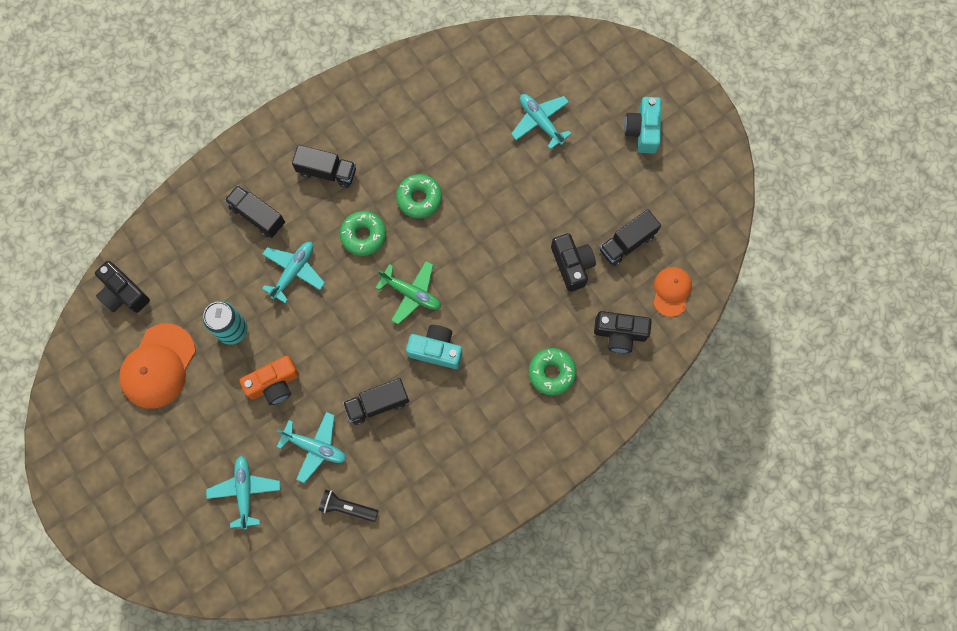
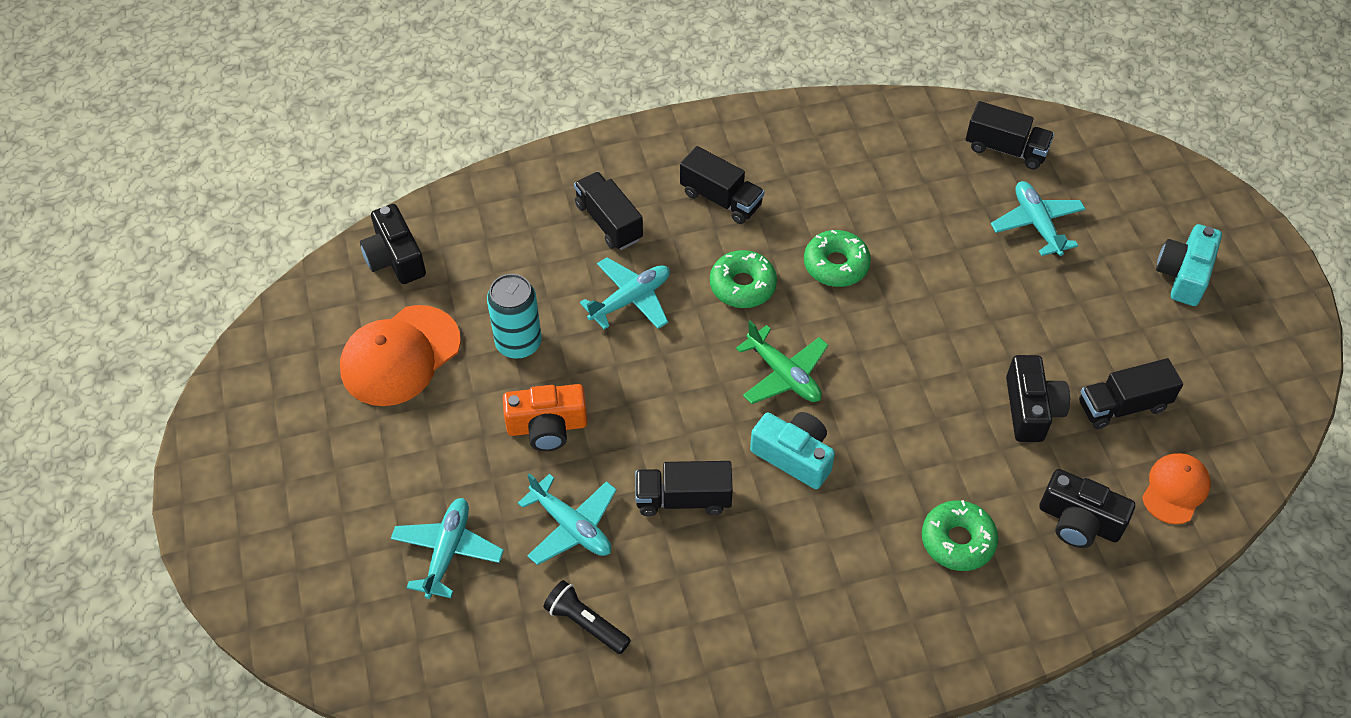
camera: 20 degrees right, 20 degrees down
(504, 67) = (1005, 149): none -> black truck

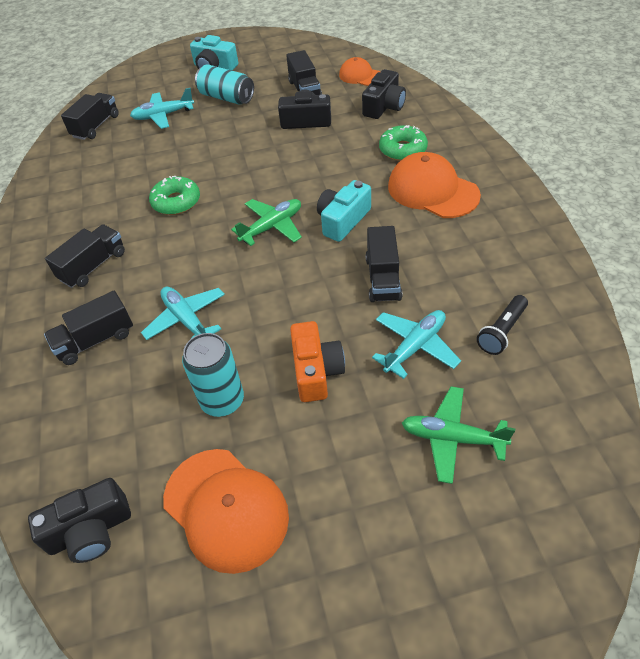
camera: 85 degrees left, 5 degrees down
(448, 551) = (452, 438): turquoise plane -> green plane
(742, 285) = (185, 251): green donut -> none
(857, 573) = (432, 190): none -> orange cap
(1092, 299) = (226, 97): none -> turquoise can

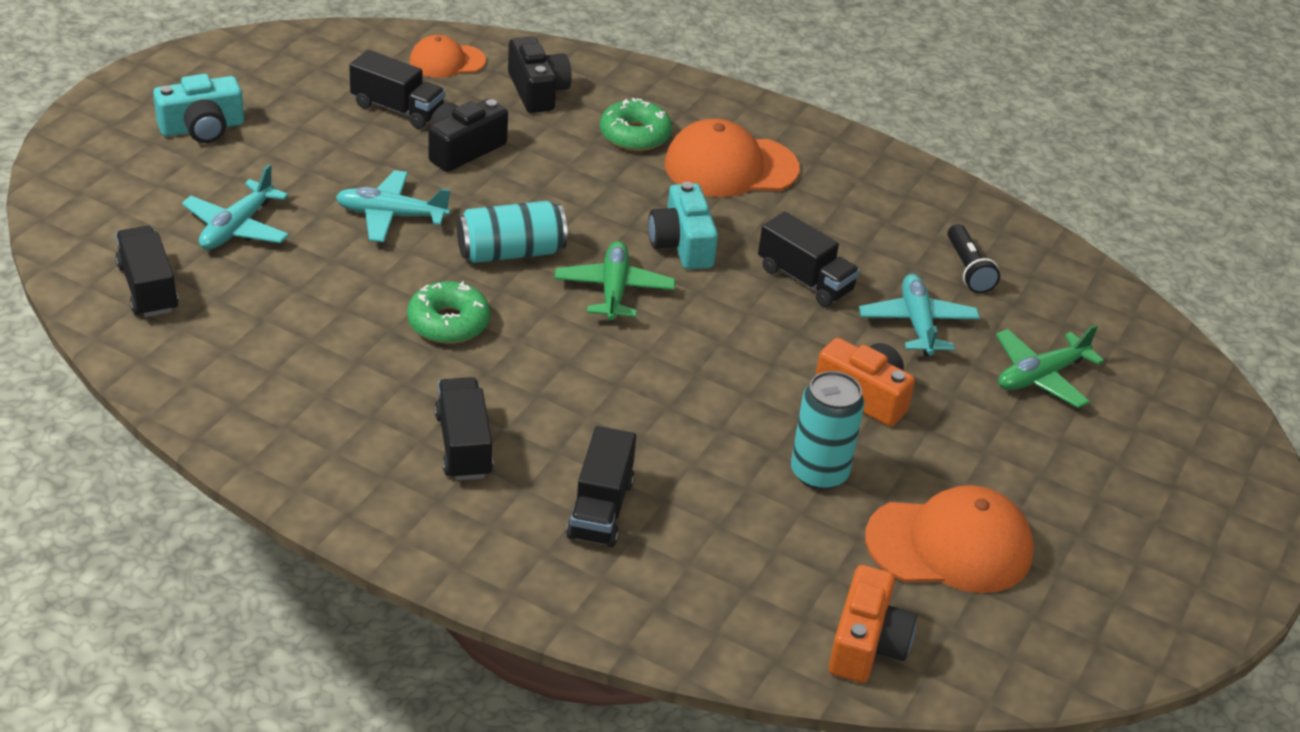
camera: 55 degrees left, 10 degrees down
(90, 531) = (866, 644): black camera -> orange camera
(186, 320) = (669, 430): turquoise plane -> turquoise plane (391, 215)
(226, 97) = (296, 164): turquoise can -> turquoise can (510, 252)

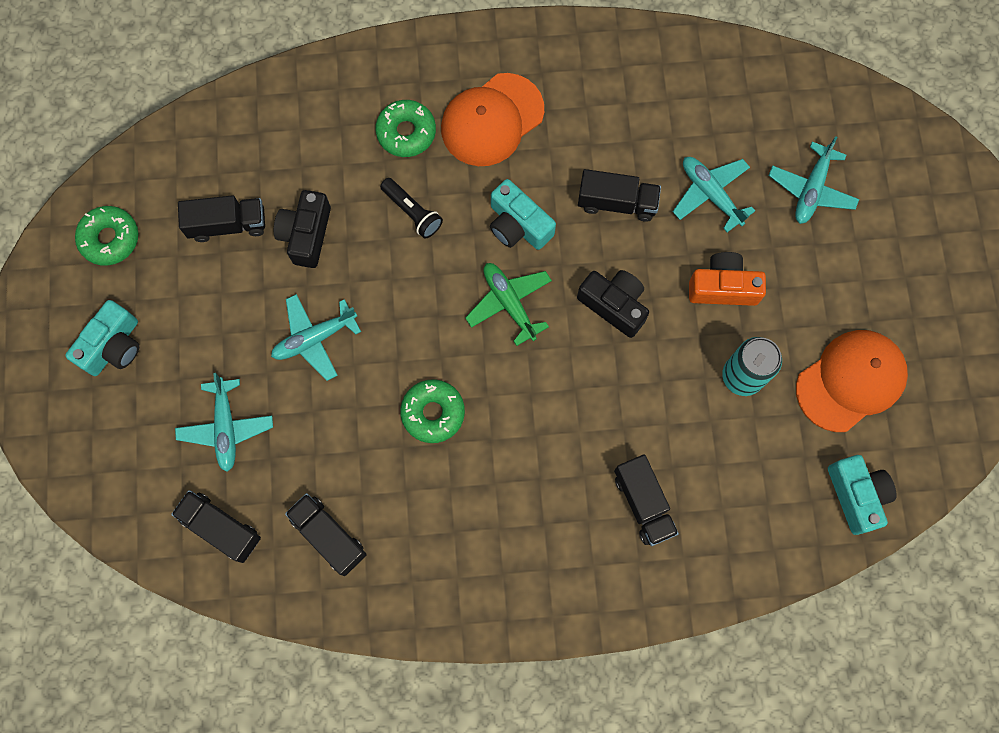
camera: 30 degrees left, 35 degrees up
(282, 67) = (110, 239): none -> green donut
(447, 61) = (218, 145): orange cap -> none
(463, 445) = (527, 513): black truck -> black truck (329, 536)
(510, 252) = (418, 316): turquoise can -> none
(537, 91) = (305, 132): black camera -> black camera (614, 305)
(866, 644) = (856, 495): orange camera -> turquoise camera
(968, 269) = (707, 116): black flashlight -> black flashlight (412, 212)
(1041, 376) = (811, 189): green plane -> turquoise plane

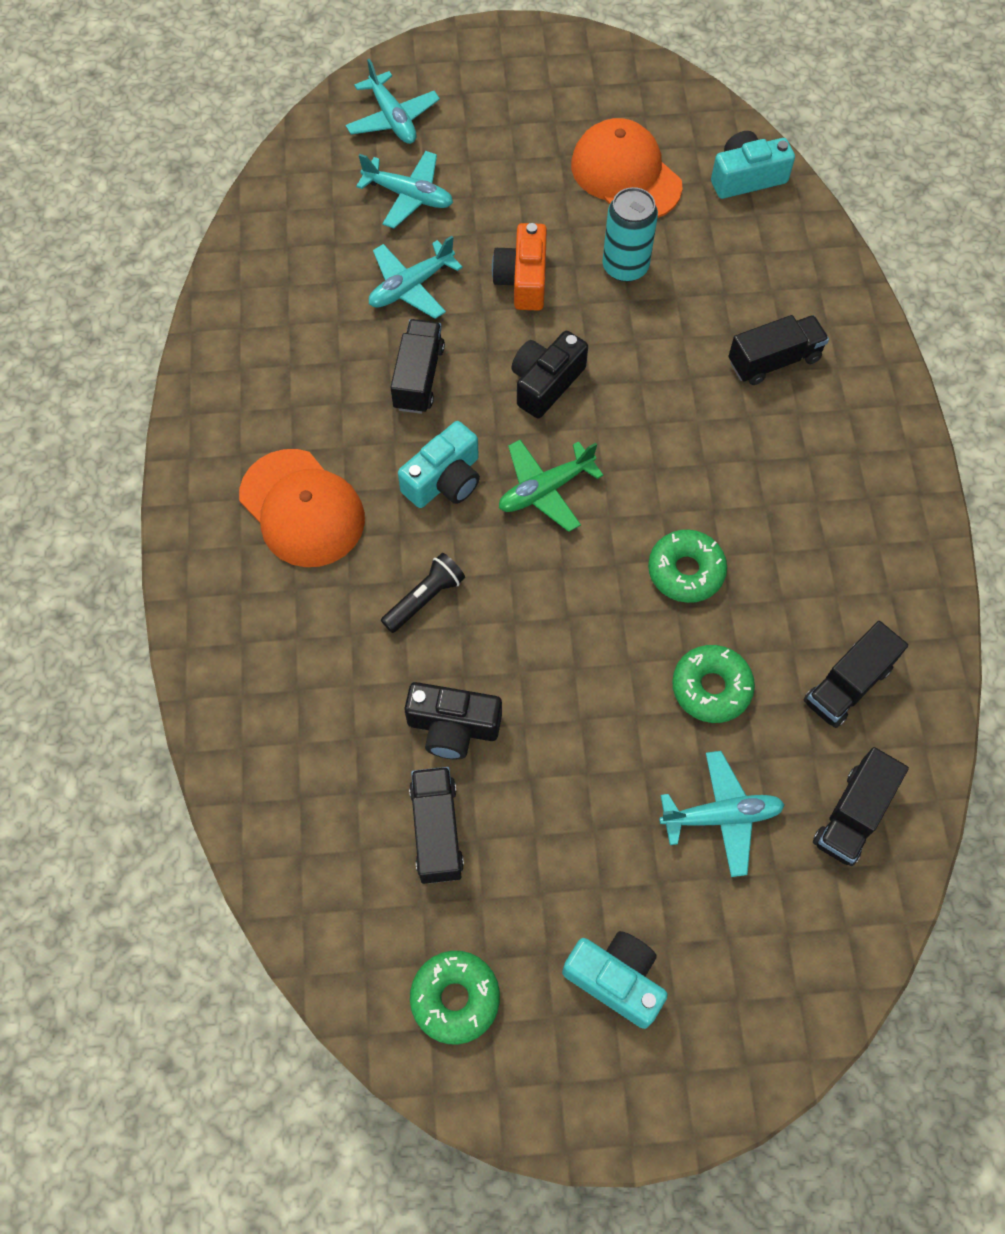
camera: 90 degrees left, 10 degrees down
(314, 338) = (596, 711): turquoise plane -> turquoise plane (392, 119)
(406, 132) = (313, 608): green donut -> green donut (711, 688)

